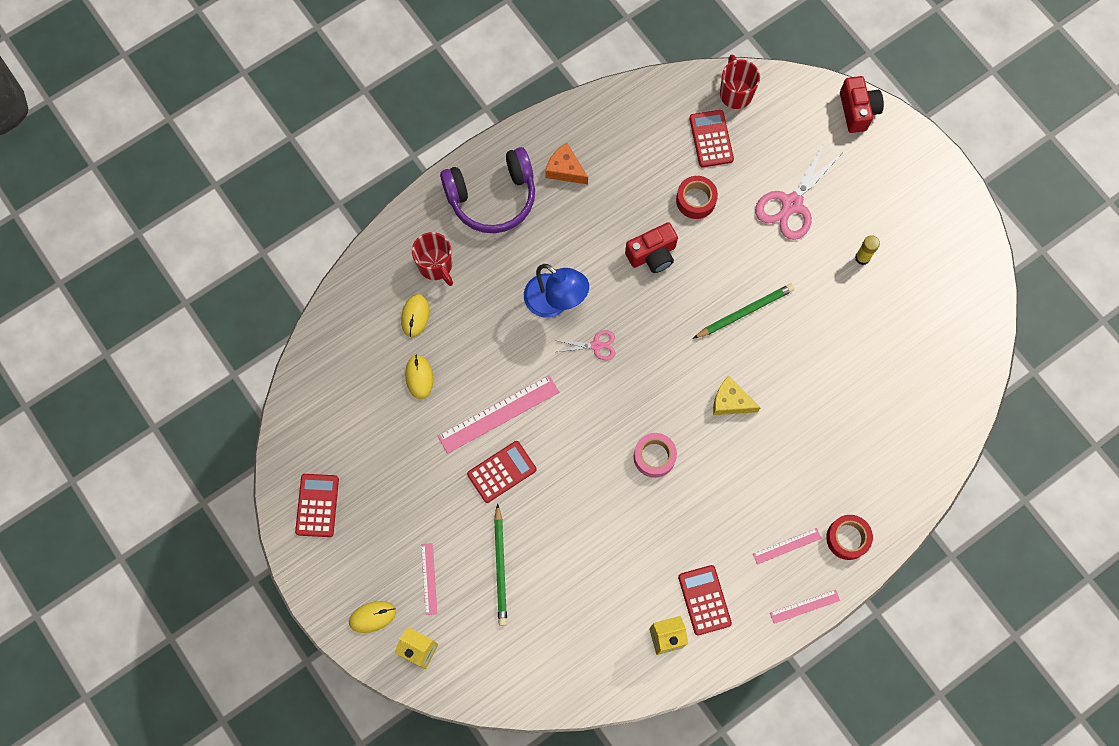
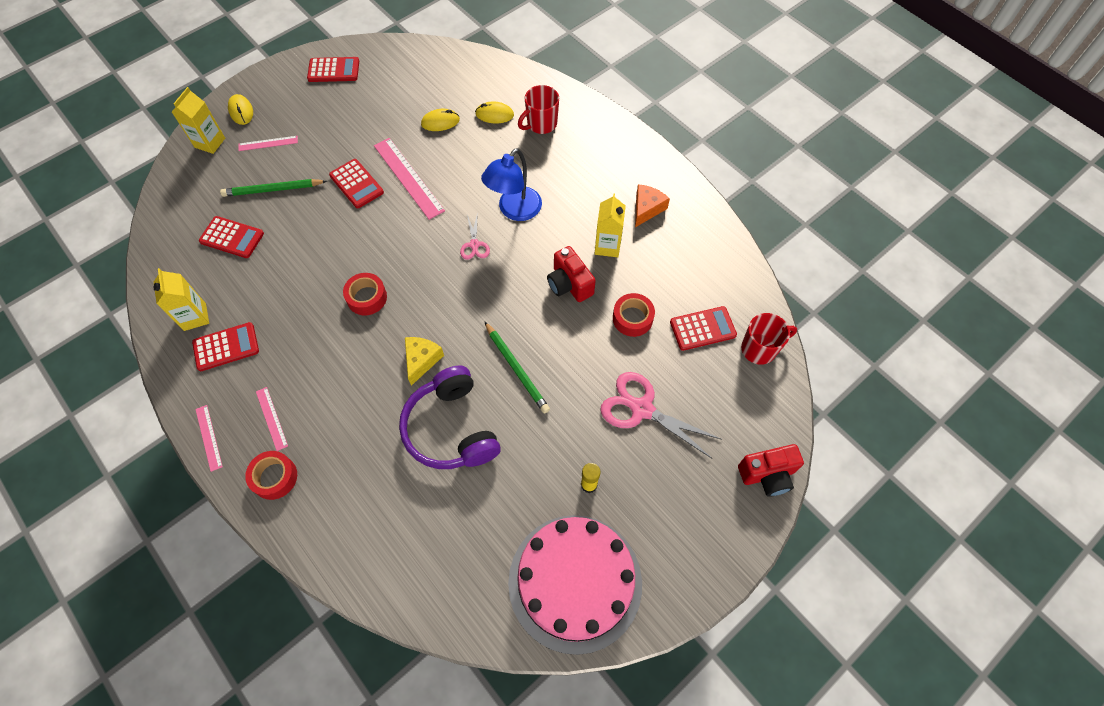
camera: 85 degrees right, 10 degrees down
(492, 197) = (610, 157): purple headphones -> purple headphones (451, 428)
(564, 608) = (232, 237): none -> red calculator
(609, 213) = (607, 246): none -> yellow carton
(654, 457) = (367, 298): pink tape -> red tape
(946, 277) = (575, 582): none -> pink cake

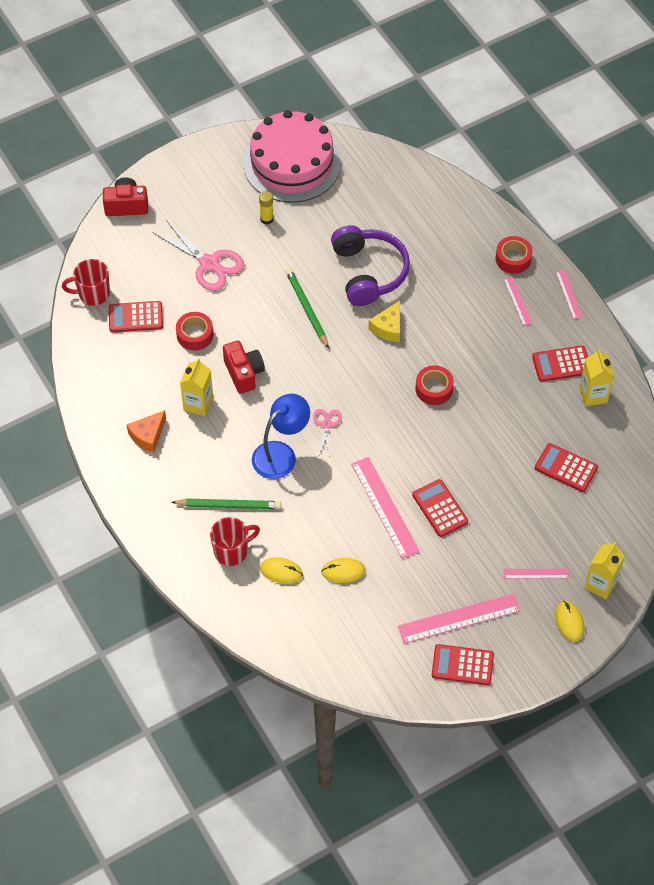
camera: 170 degrees left, 5 degrees down
(273, 189) = (527, 515): green pencil -> green pencil (228, 505)
(337, 101) = (459, 618): none -> pink ruler

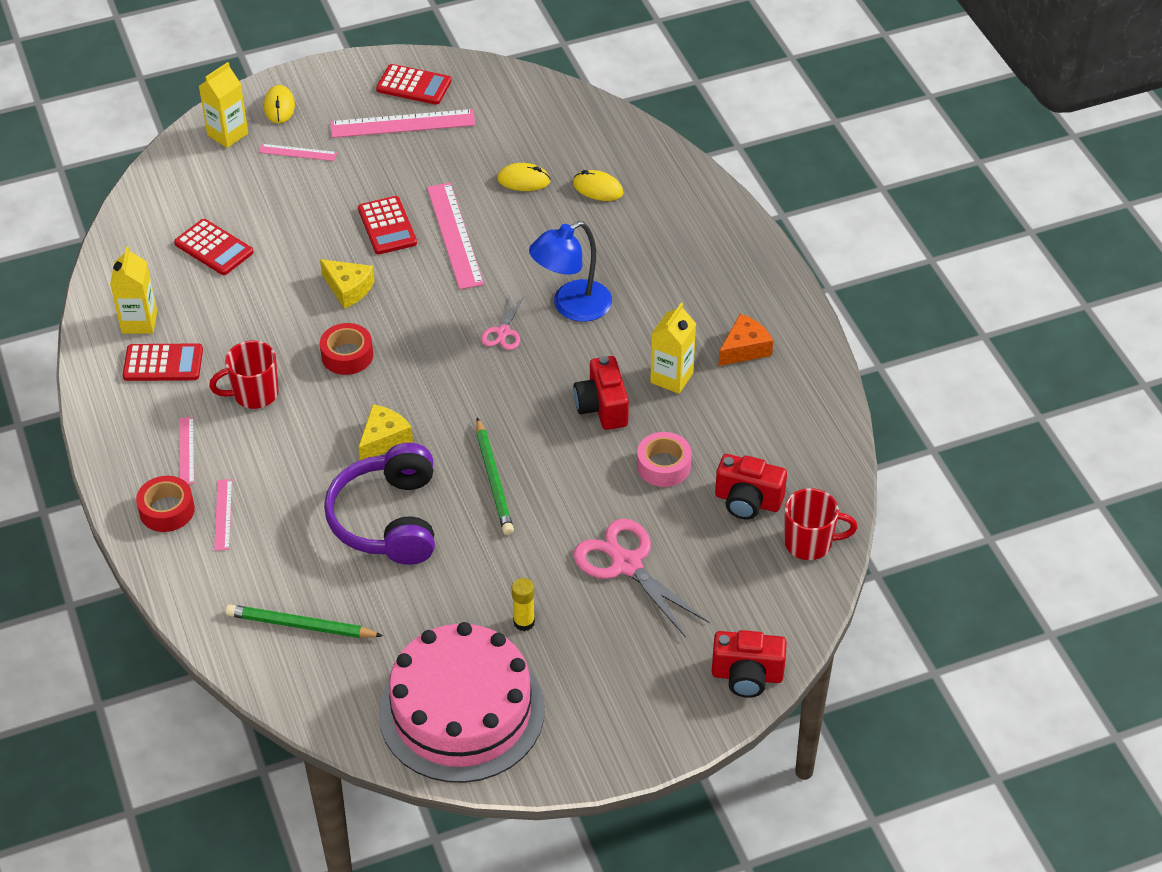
camera: 170 degrees left, 10 degrees down
(135, 317) = (747, 501): red calculator -> red camera
(195, 335) = (663, 466): red tape -> pink tape
(228, 505) = (650, 260): green pencil -> green pencil (301, 625)
(232, 551) = (653, 215): red mug -> red mug (254, 394)
(451, 446) = (348, 289): none -> yellow cheese
(569, 294) = (109, 450): pink ruler -> pink ruler (223, 514)

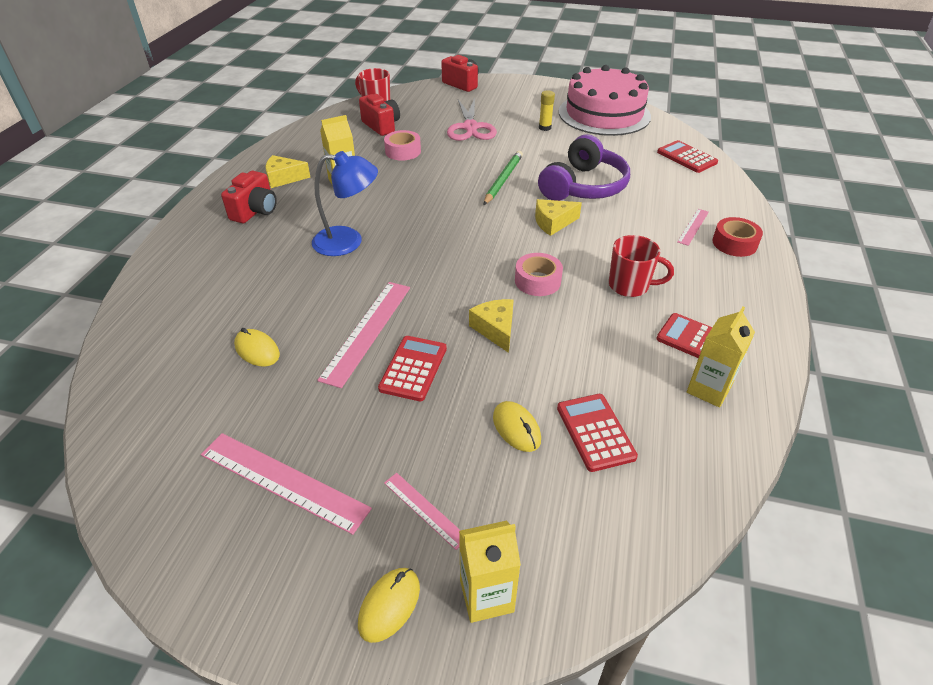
camera: 145 degrees left, 5 degrees down
(186, 450) = (704, 271): pink ruler -> none
(301, 625) = (669, 165): green pencil -> none
(347, 355) = (537, 281): red tape -> pink tape
(414, 85) = (213, 533): red calculator -> red calculator (686, 157)
(503, 332) = (411, 247): pink scissors -> none
(598, 189) = (215, 312): yellow mouse -> yellow mouse (516, 428)
(602, 407) = (401, 185): red camera -> red camera (255, 211)
(744, 348) = (284, 178): orange cheese -> yellow cheese

